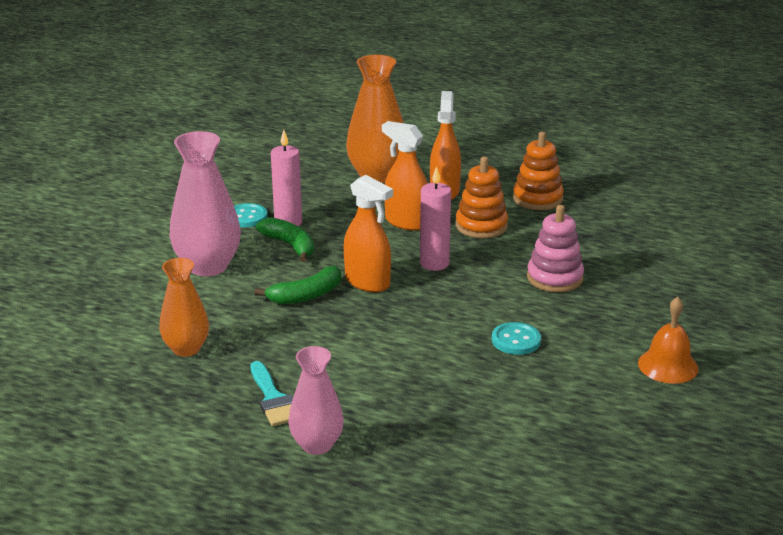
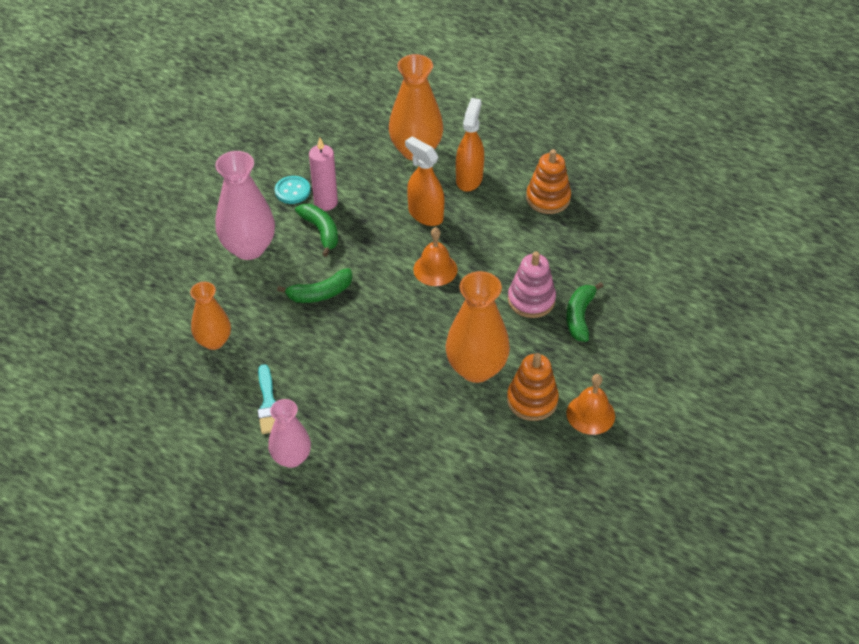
camera: 10 degrees right, 20 degrees up
(367, 282) = (374, 284): orange spray bottle -> none
(434, 264) = (435, 269): pink candle -> orange bell
(481, 226) = (488, 227): orange stacking toy -> orange stacking toy (532, 400)
(516, 340) = (476, 368): turquoise button -> orange vase
(616, 286) = (579, 316): none -> green banana

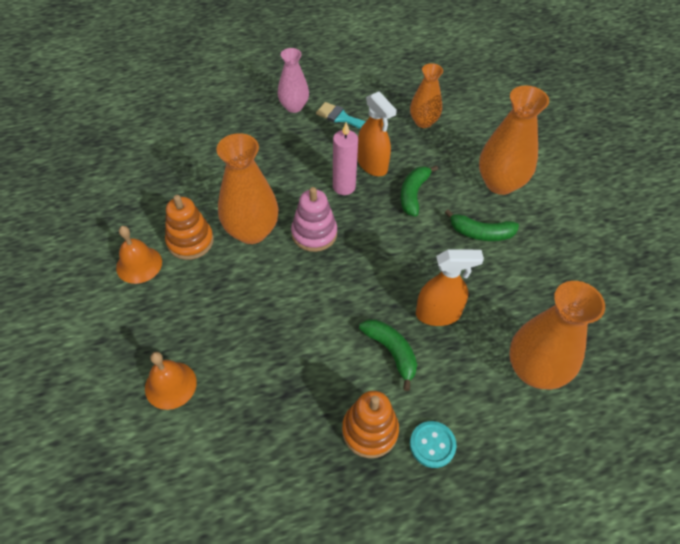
camera: 130 degrees right, 5 degrees up
(249, 248) = (500, 183): pink vase -> orange vase
(292, 191) = (548, 244): turquoise button -> turquoise button (432, 445)
(325, 202) = (514, 257): pink candle -> pink candle (344, 187)
(435, 269) = (369, 275): orange bell -> orange bell (170, 385)
(469, 179) = (456, 384): orange spray bottle -> orange spray bottle (372, 165)
(531, 300) = (271, 314): pink stacking toy -> pink stacking toy (314, 233)
(579, 316) = (219, 333): green banana -> green banana (391, 352)

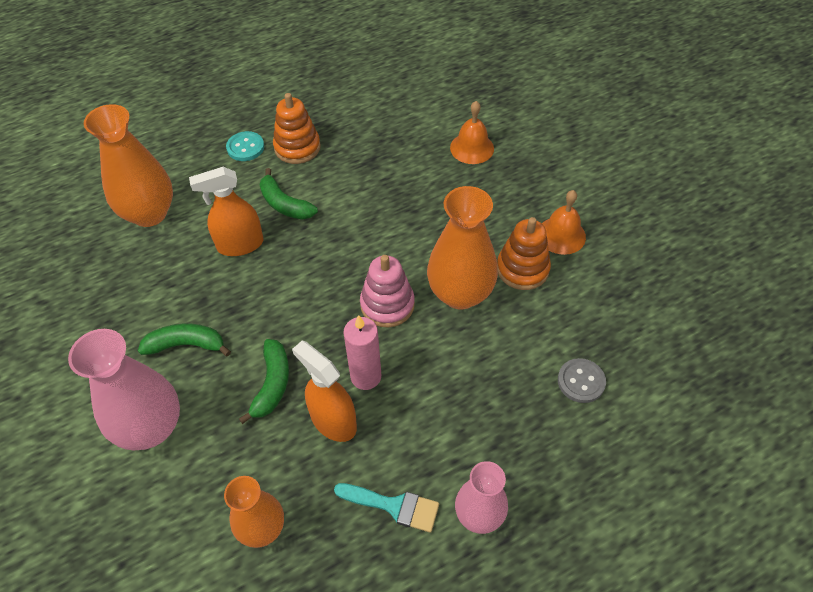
camera: 170 degrees right, 0 degrees up
(194, 157) = (581, 381): none -> grey button
(500, 183) = (151, 427): orange vase -> pink vase

